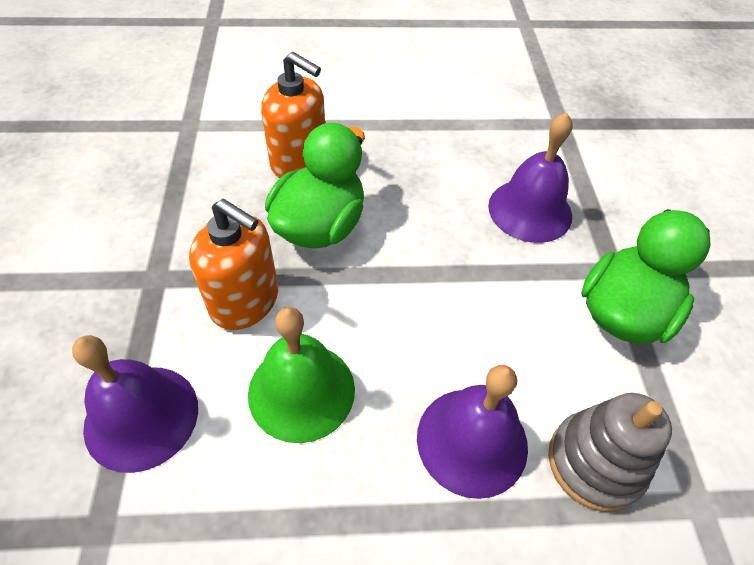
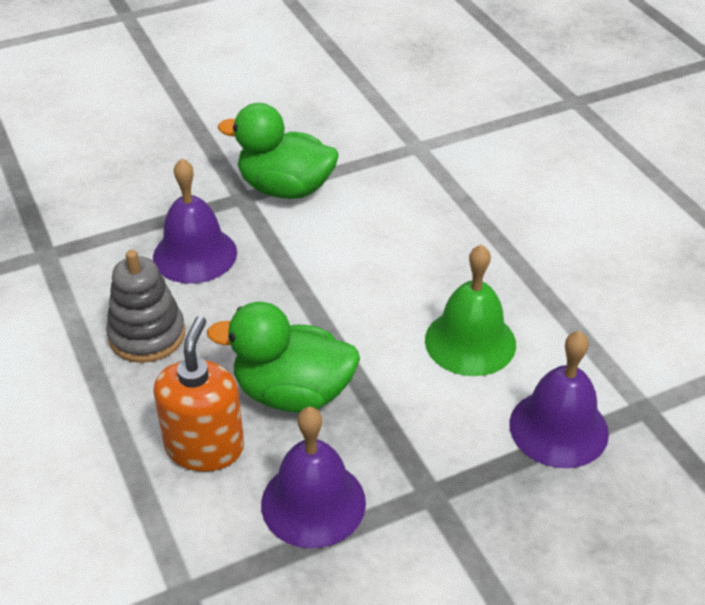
camera: 110 degrees left, 10 degrees down
(245, 301) = (413, 412): orange soap dispenser -> none
(472, 441) = (445, 244): purple bell -> purple bell (313, 503)
(595, 462) = (420, 188): grey stacking toy -> grey stacking toy (147, 335)

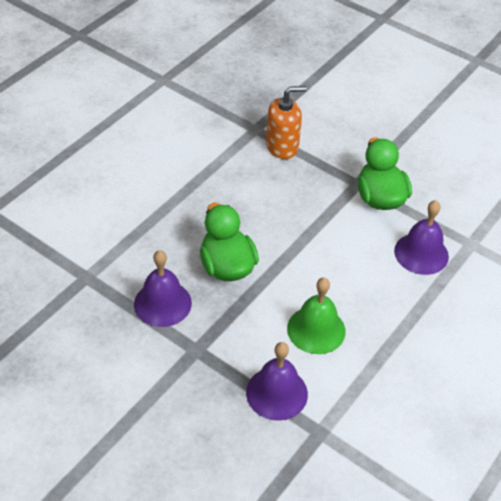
camera: 60 degrees right, 5 degrees up
(147, 335) = (227, 193): grey stacking toy -> none
(195, 254) = (297, 184): purple bell -> purple bell (421, 253)
(204, 447) = (171, 247): orange soap dispenser -> orange soap dispenser (282, 146)

